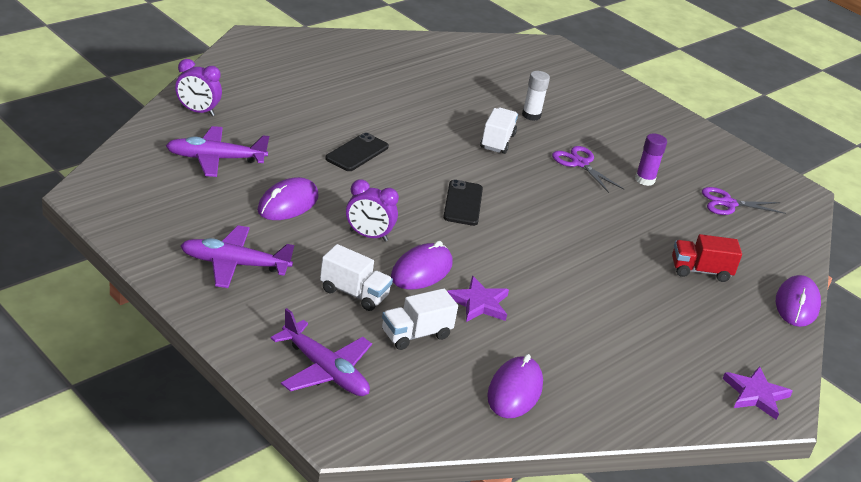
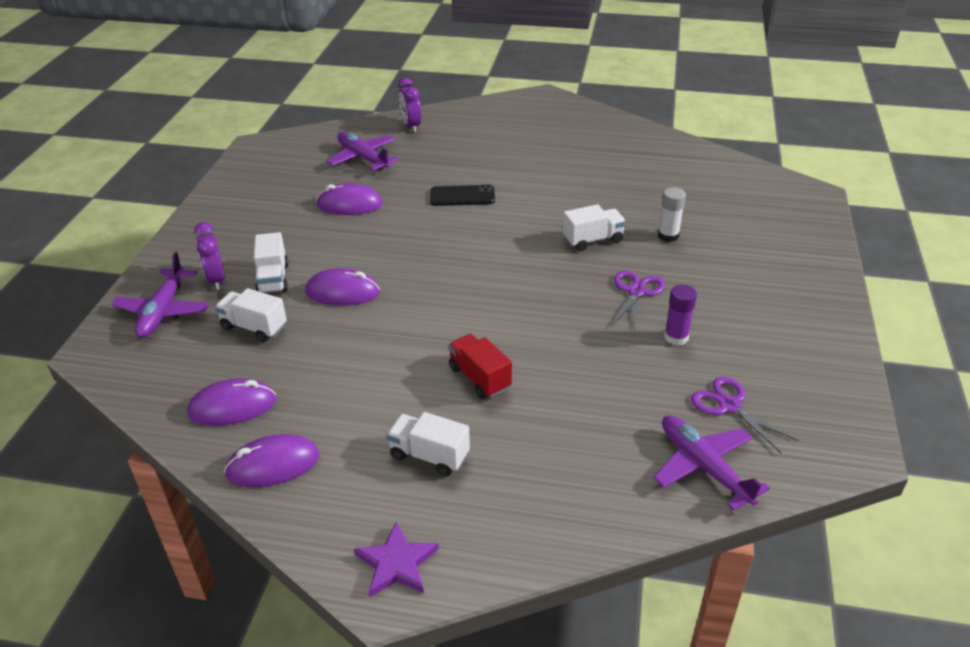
camera: 60 degrees right, 5 degrees up
(235, 264) = (247, 222): purple plane -> purple plane (704, 467)
(368, 235) = (357, 250): purple clock -> purple clock (216, 280)
(463, 203) = (468, 267): black phone -> none
(479, 303) = (334, 336): purple star -> none
(665, 331) = (429, 455): none -> white truck
(700, 271) = (568, 437): red truck -> red truck (479, 378)
(796, 305) = (609, 533): purple mouse -> purple mouse (273, 465)

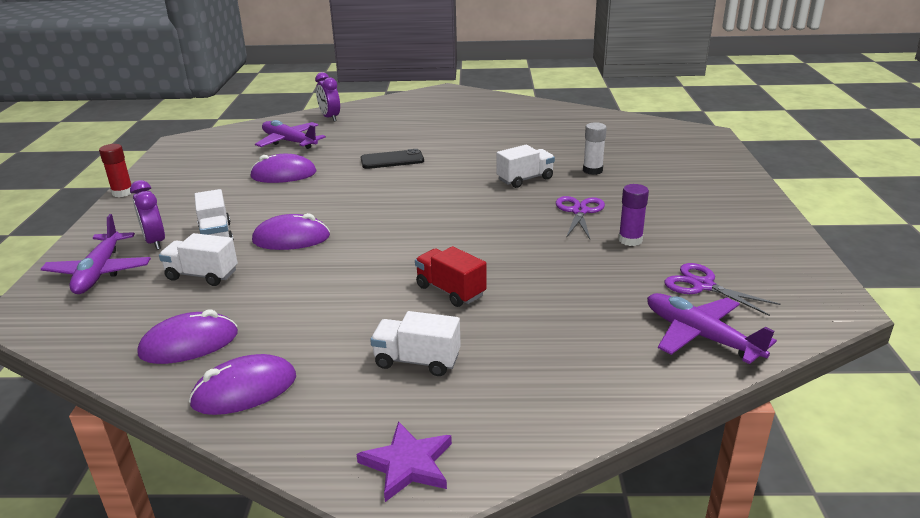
camera: 10 degrees left, 10 degrees down
(193, 211) = (122, 192): none -> red glue stick

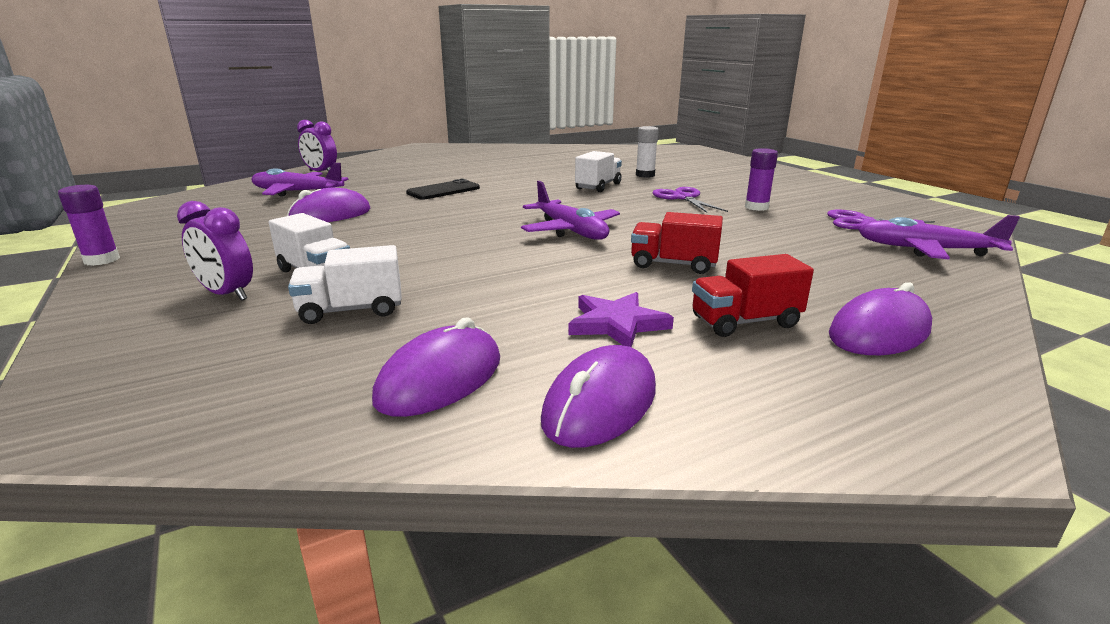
camera: 30 degrees left, 5 degrees down
(100, 272) = (169, 340): purple plane -> purple plane (570, 230)
(122, 192) = (102, 260): red glue stick -> purple glue stick
(291, 239) = (424, 259): purple mouse -> purple mouse (879, 332)
(408, 464) = (911, 410): purple star -> purple star (617, 324)
(417, 361) = (745, 322): white truck -> red truck

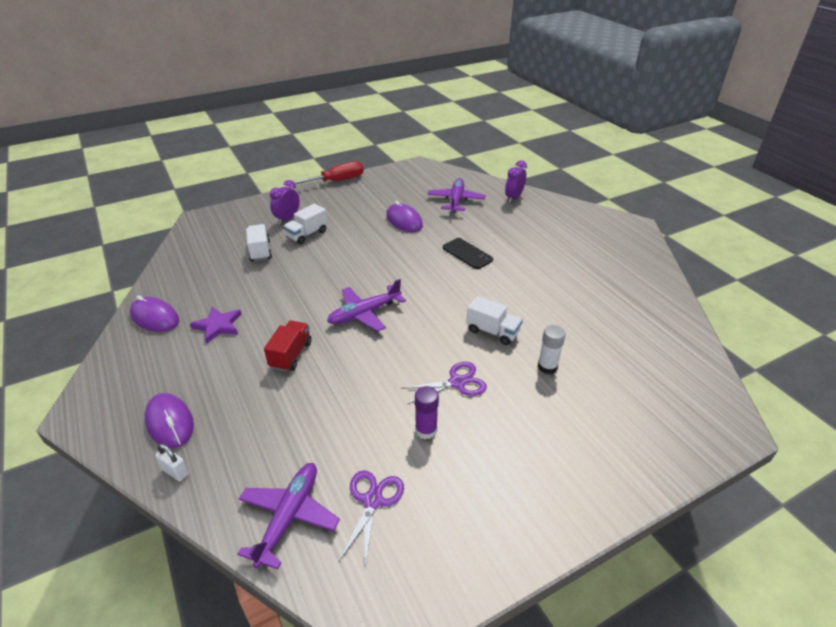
camera: 90 degrees right, 15 degrees up
(102, 260) = (336, 181): purple glue stick -> red screwdriver
(440, 379) = (191, 280): purple mouse -> none
(745, 322) = (203, 371): red truck -> none
(955, 314) = (175, 472): none -> white padlock

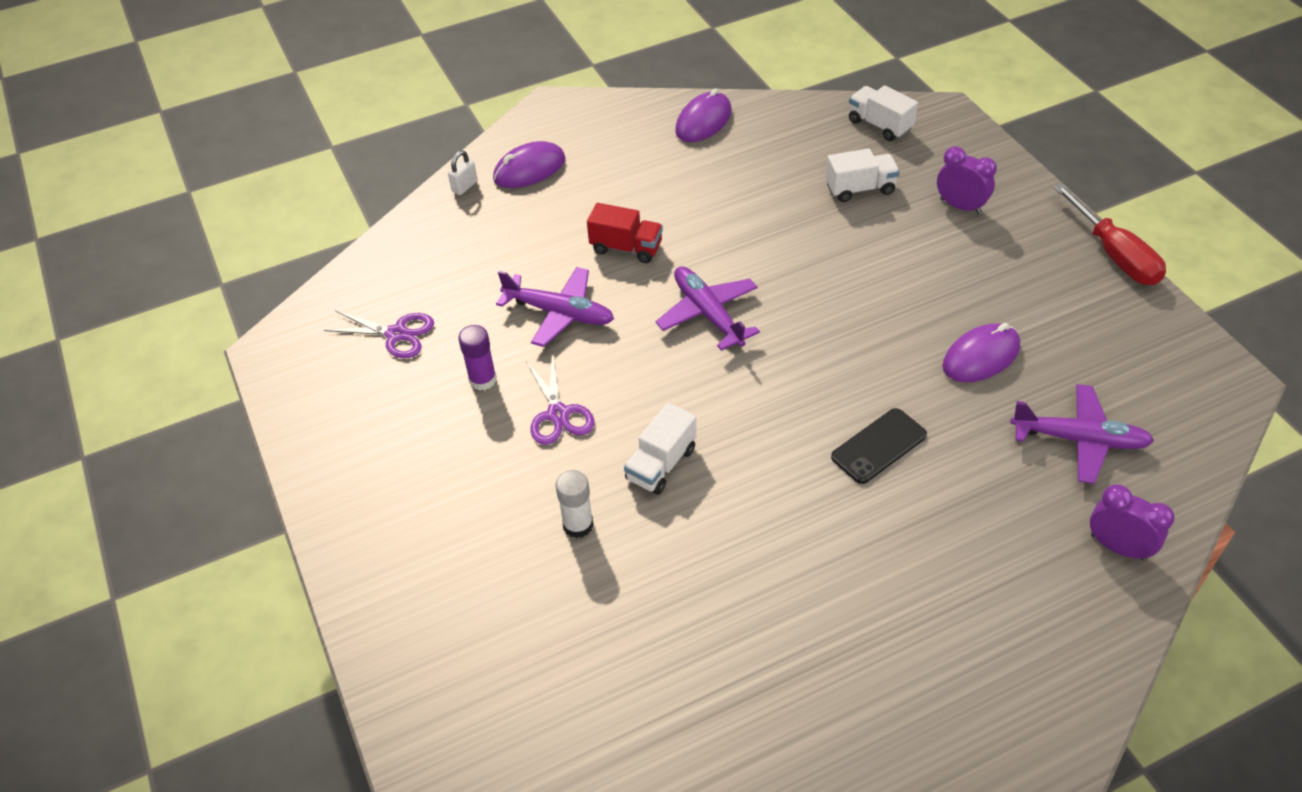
camera: 95 degrees right, 10 degrees up
(218, 326) = (685, 176): purple star -> none
(288, 517) = (393, 272): purple plane -> purple plane (559, 313)
(307, 234) = (915, 234): white truck -> white truck (879, 125)

